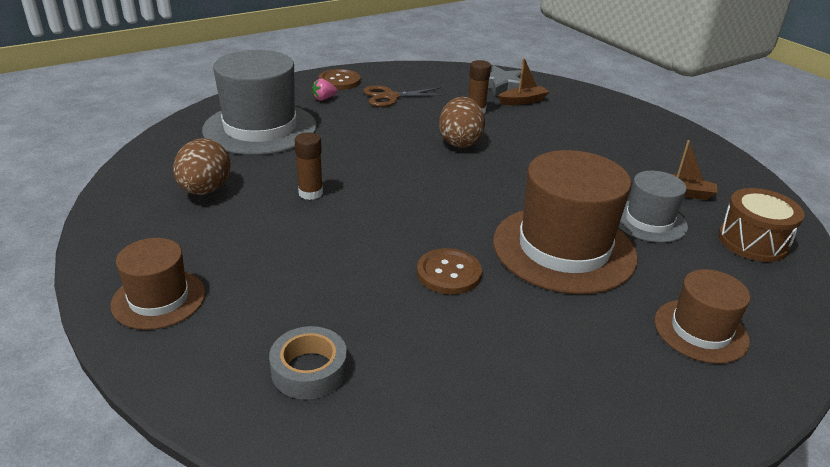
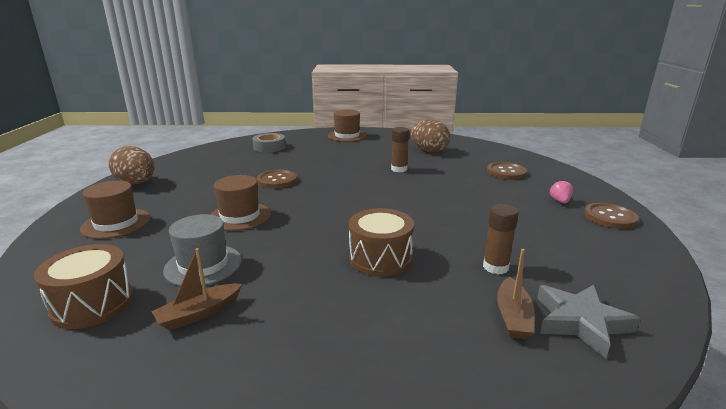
camera: 125 degrees right, 10 degrees down
(260, 128) = (506, 172): grey hat -> brown button
(390, 97) = (557, 231): brown scissors -> none
(460, 142) = (426, 233): brown egg -> brown egg (136, 183)
(524, 150) = (380, 258): none -> brown drum
(563, 248) = (240, 216): brown hat -> brown hat, size x0.55

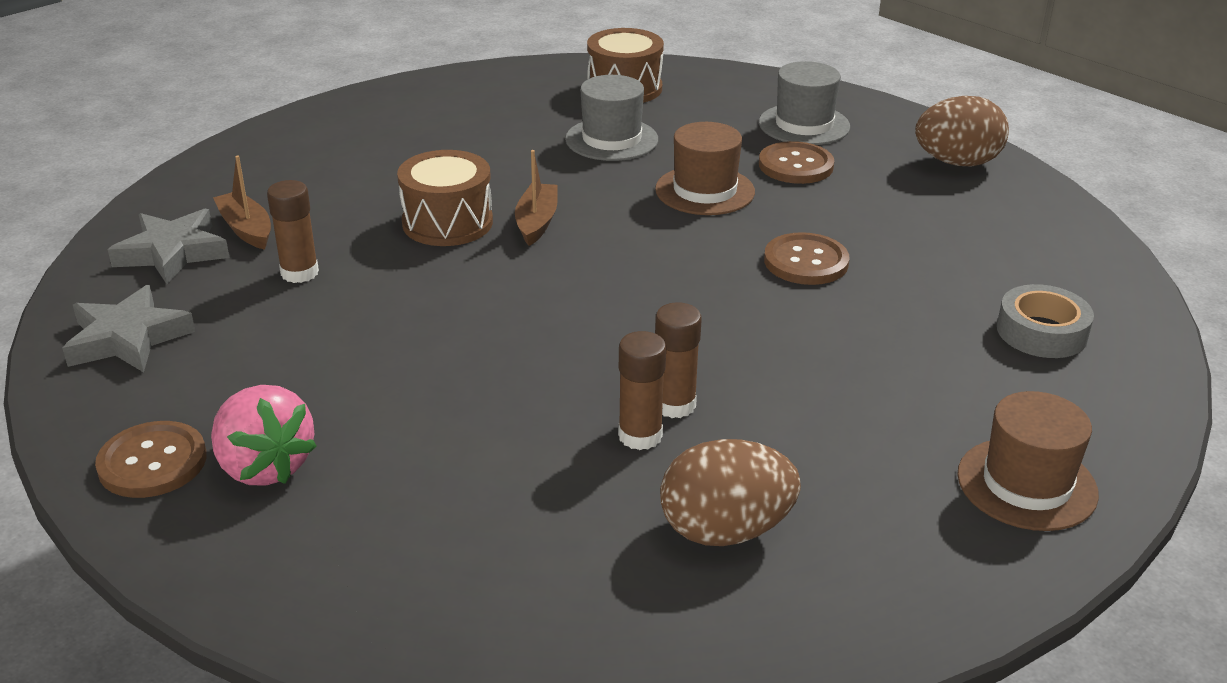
camera: 135 degrees right, 10 degrees up
(116, 223) = (804, 125): brown hat -> grey hat
(199, 314) = (529, 117): brown boat -> brown boat (536, 222)
(421, 168) = (640, 436): none -> brown glue stick
(506, 172) = (442, 527): brown button -> brown button (796, 165)
(560, 201) = (264, 466): pink strawberry -> pink strawberry, size x1.94
(621, 272) = (127, 338): none -> grey star

